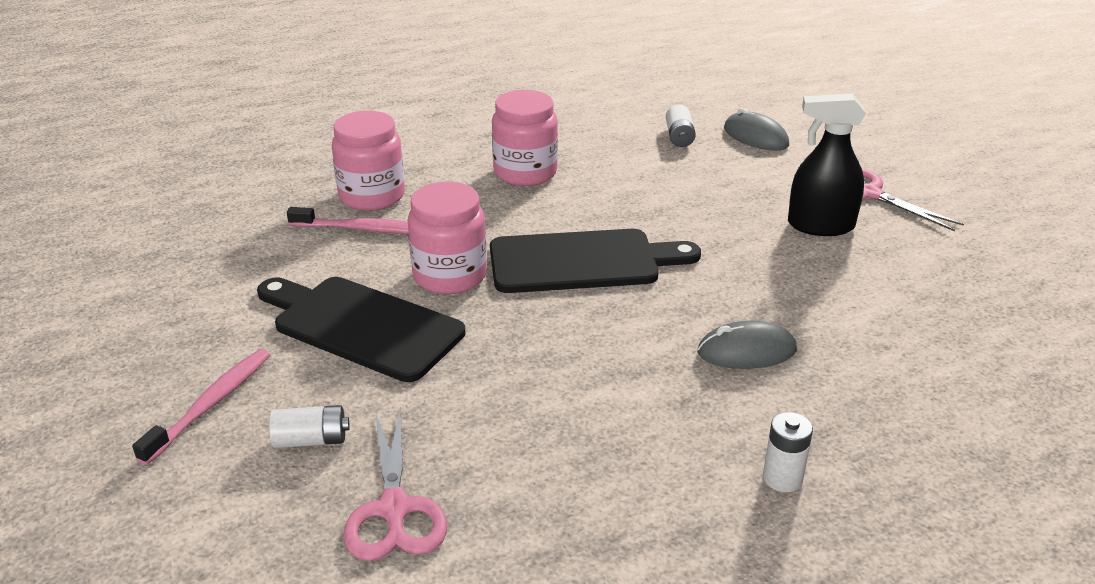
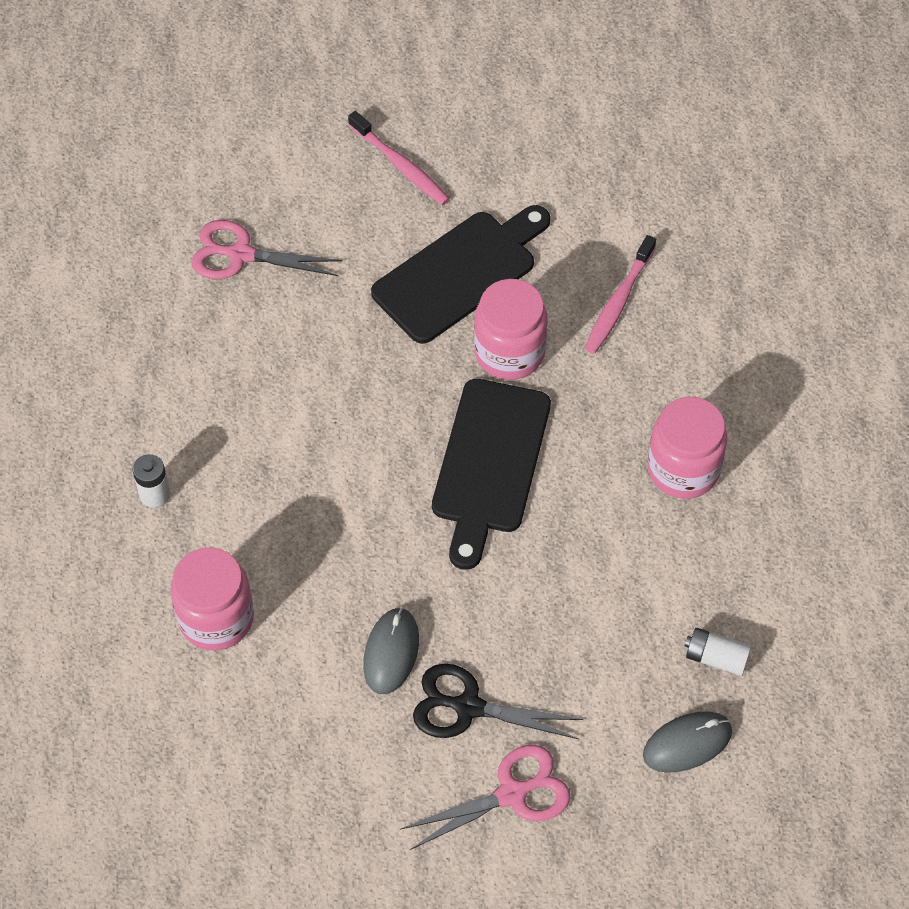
camera: 110 degrees right, 25 degrees up
(311, 440) = (332, 219): white battery -> none
(372, 196) = (681, 321): pink jar -> pink jar (216, 618)
(746, 351) = (302, 539): grey mouse -> grey mouse (391, 652)
(820, 226) = (468, 707): black spray bottle -> black scissors

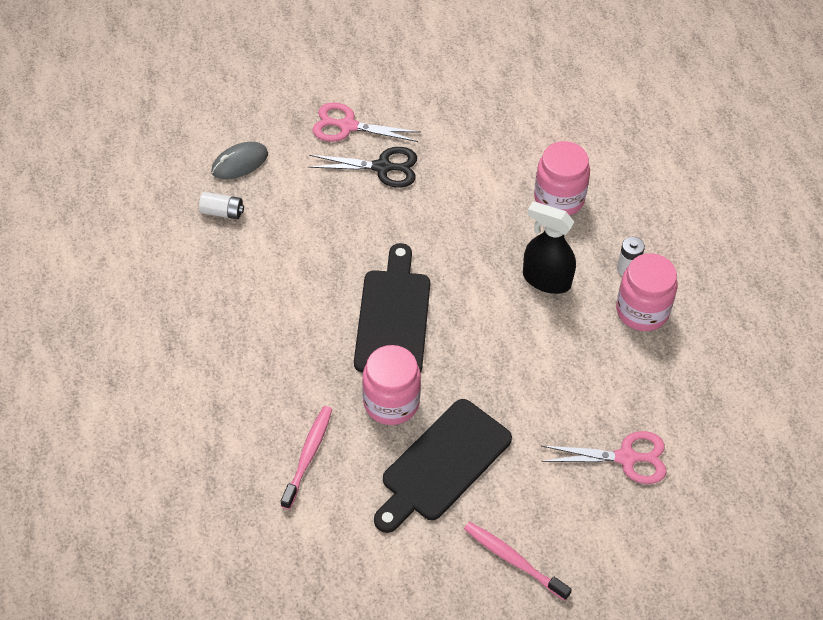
camera: 170 degrees right, 5 degrees down
(271, 492) = (546, 280): none -> black spray bottle
(391, 652) = (438, 192): grey mouse -> none
(512, 794) = (347, 126): pink scissors -> pink scissors turned 45 degrees clockwise
(683, 469) = (249, 330): pink jar -> pink jar (642, 311)

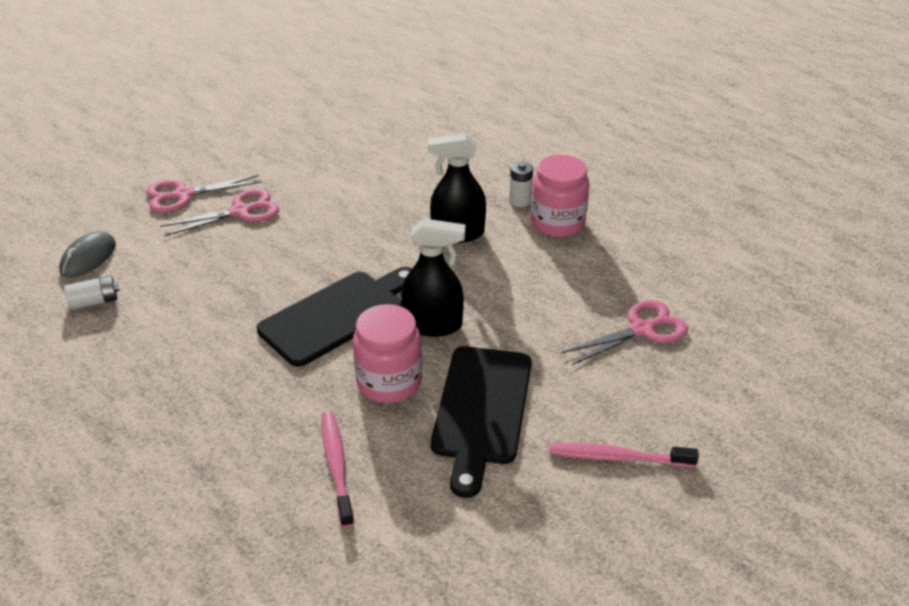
camera: 30 degrees left, 15 degrees down
(382, 167) = (240, 211): black scissors -> pink scissors
(393, 317) = (337, 315): black cutting board -> black cutting board turned 75 degrees clockwise
(460, 365) = (433, 325): none -> black spray bottle
(559, 199) = (420, 177): pink jar -> none

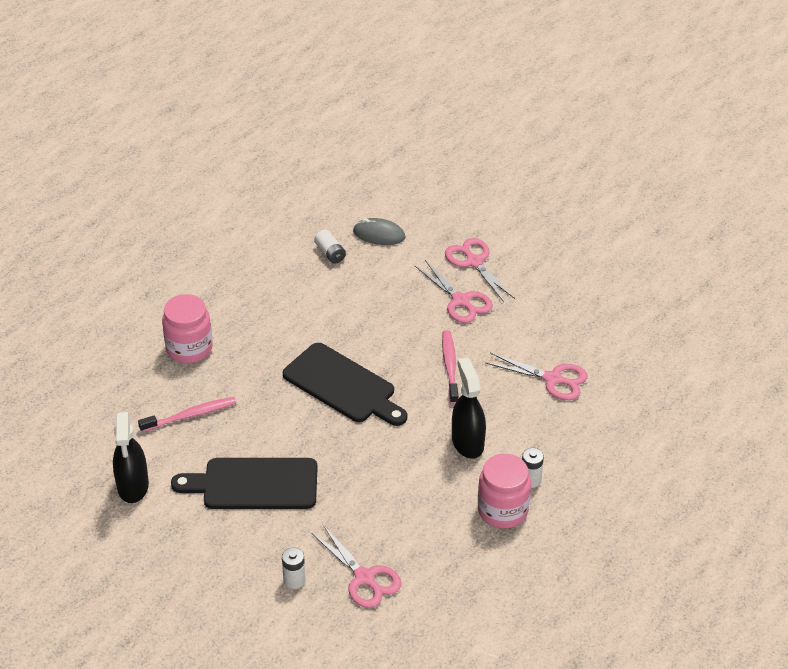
camera: 80 degrees right, 5 degrees up
(386, 169) = (553, 379): none -> pink scissors
(389, 382) = (274, 428): pink jar -> pink jar (189, 348)
(433, 325) = (343, 443): black spray bottle -> black spray bottle (133, 486)
(618, 458) = (218, 567): pink toothbrush -> pink toothbrush (450, 366)
(642, 387) = (294, 580): none -> white battery

